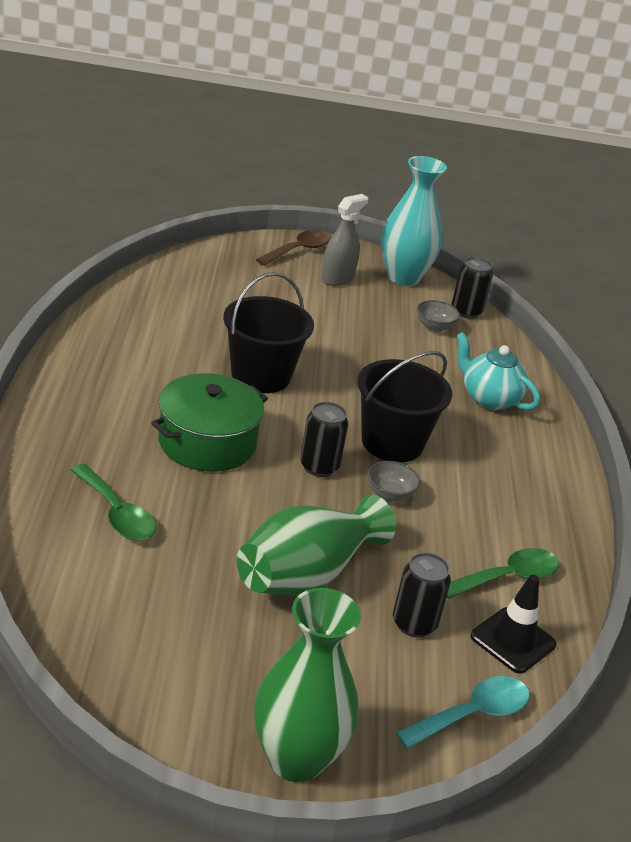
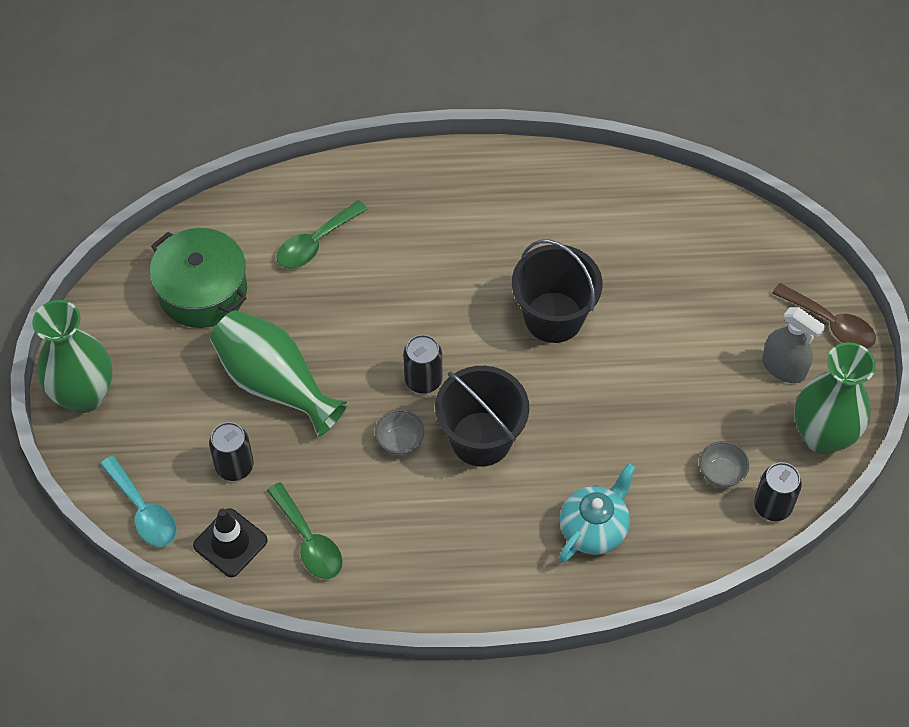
camera: 90 degrees right, 25 degrees up
(207, 442) = (431, 289): green pot -> green pot (202, 291)
(403, 277) = (822, 436): turquoise vase -> green vase

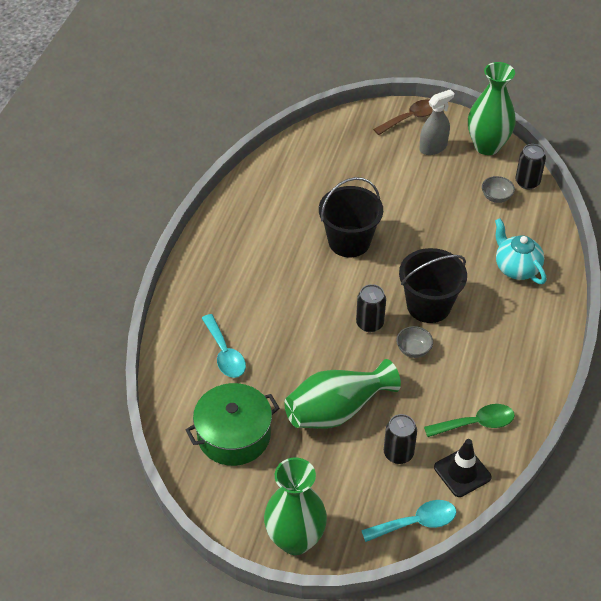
camera: 70 degrees left, 10 degrees down
(315, 243) = (225, 354): green spoon -> turquoise spoon

